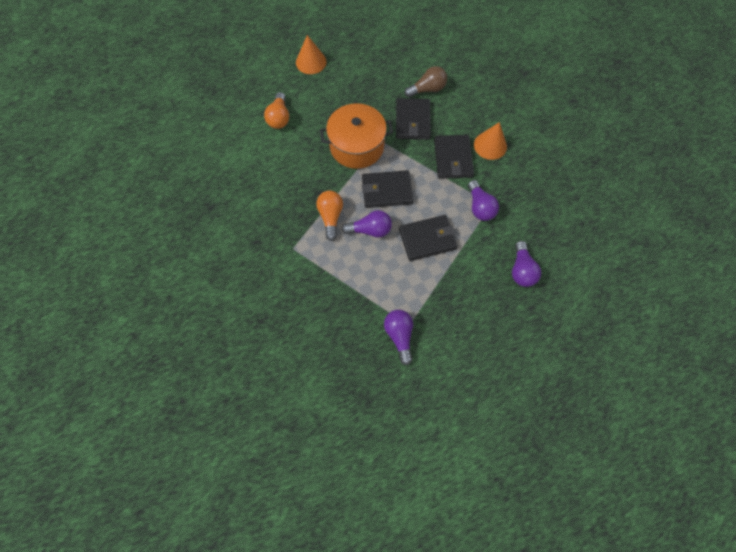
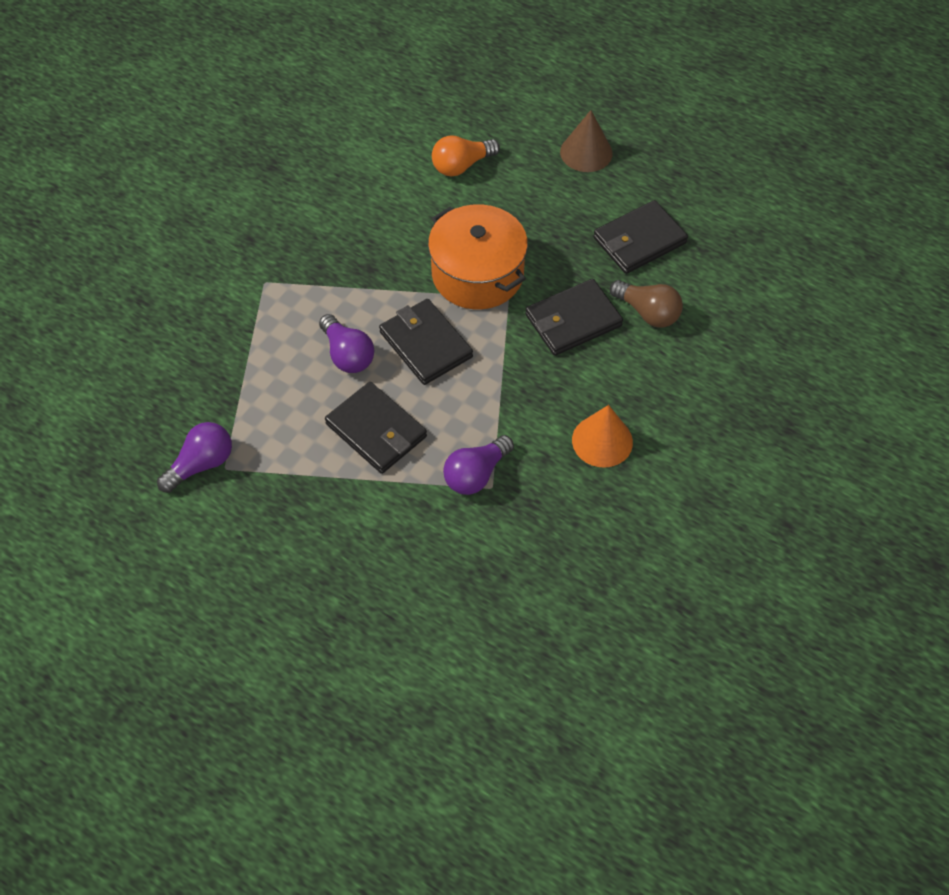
camera: 60 degrees right, 10 degrees down
(311, 62) = (586, 152): orange cone -> brown cone
(330, 217) = (339, 299): orange light bulb -> none
(453, 158) = (541, 401): black wallet -> black wallet (639, 240)
(521, 270) = (398, 577): purple light bulb -> none

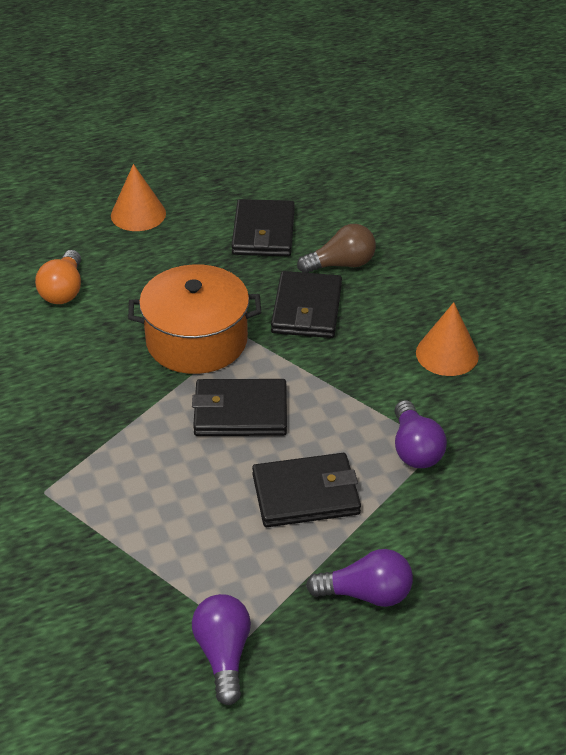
camera: 55 degrees left, 15 degrees down
(347, 355) = (197, 472): purple light bulb -> purple light bulb (366, 593)
(586, 152) = (138, 214): brown cone -> orange cone

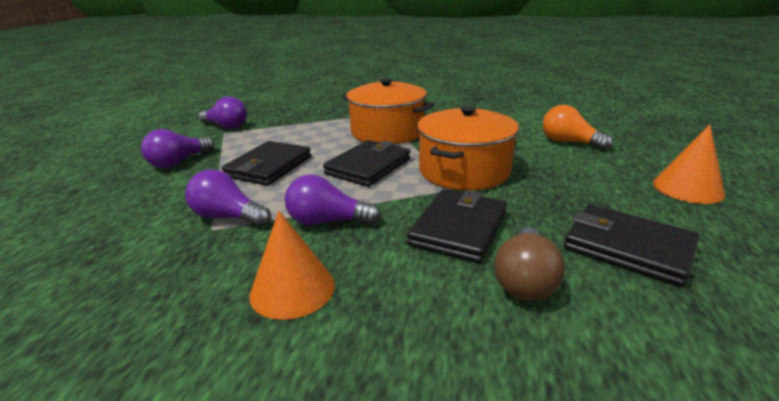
camera: 125 degrees right, 15 degrees down
(123, 447) = (387, 132): none -> orange pot
(306, 309) = (459, 228): black wallet -> black wallet turned 75 degrees clockwise
(363, 382) = (327, 222): none -> purple light bulb

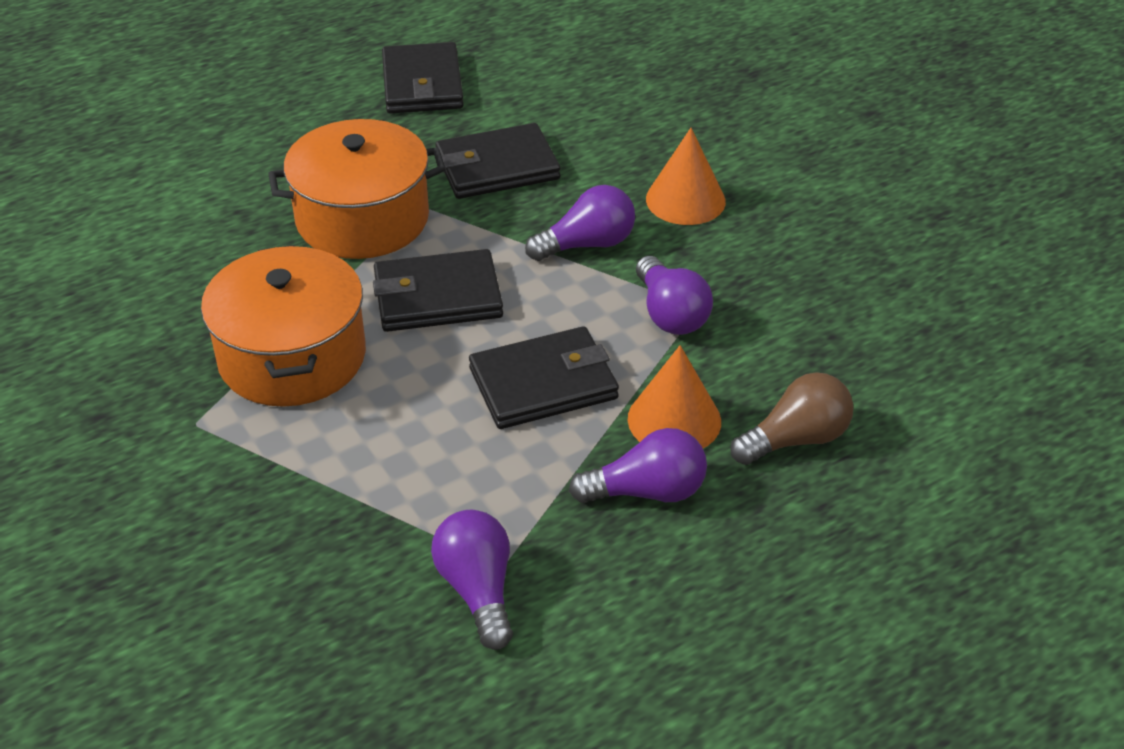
camera: 135 degrees left, 15 degrees up
(327, 222) = (587, 244): purple light bulb -> purple light bulb turned 75 degrees counterclockwise
(525, 280) = (530, 111): brown light bulb -> brown light bulb (796, 439)
(569, 142) = (173, 178): orange light bulb -> none
(687, 188) = (254, 79): orange cone -> orange cone (674, 420)

